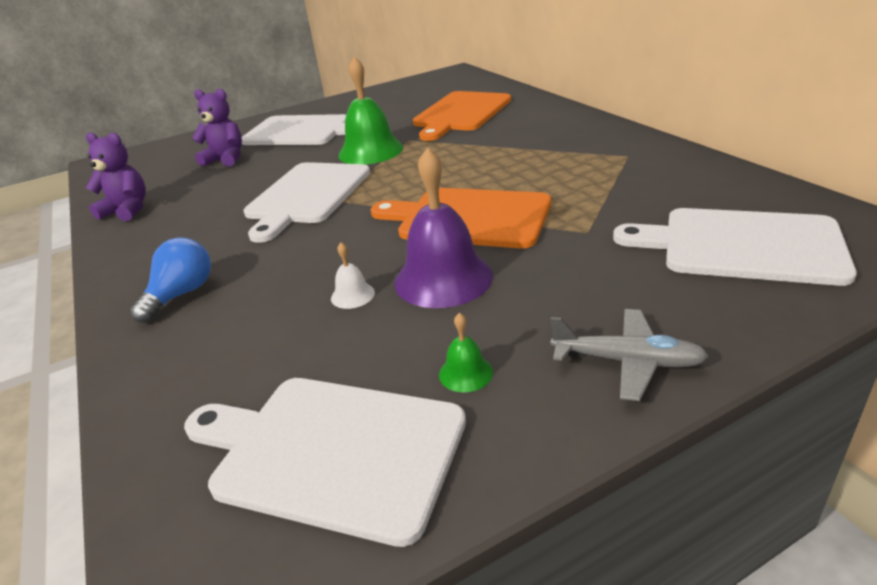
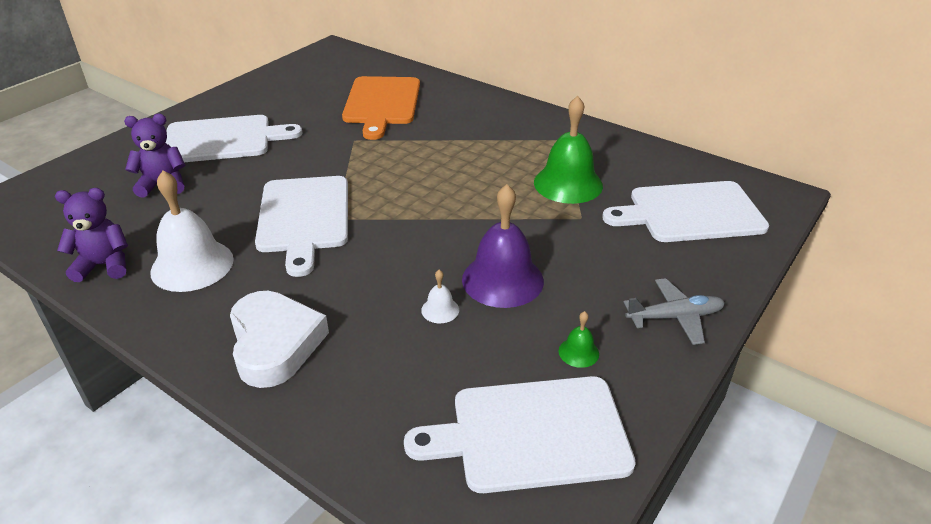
camera: 30 degrees left, 5 degrees up
(181, 294) = (275, 343): blue light bulb -> white heart
(185, 220) = (192, 265): none -> white bell
(370, 151) = (325, 157): green bell -> green bell (568, 184)
(468, 218) = (479, 219): orange cutting board -> none

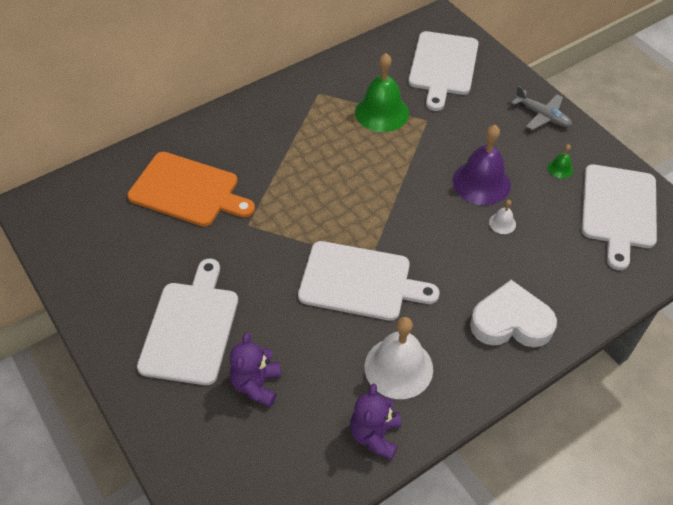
camera: 70 degrees left, 15 degrees up
(675, 317) = (542, 116): grey plane -> grey plane turned 120 degrees clockwise

